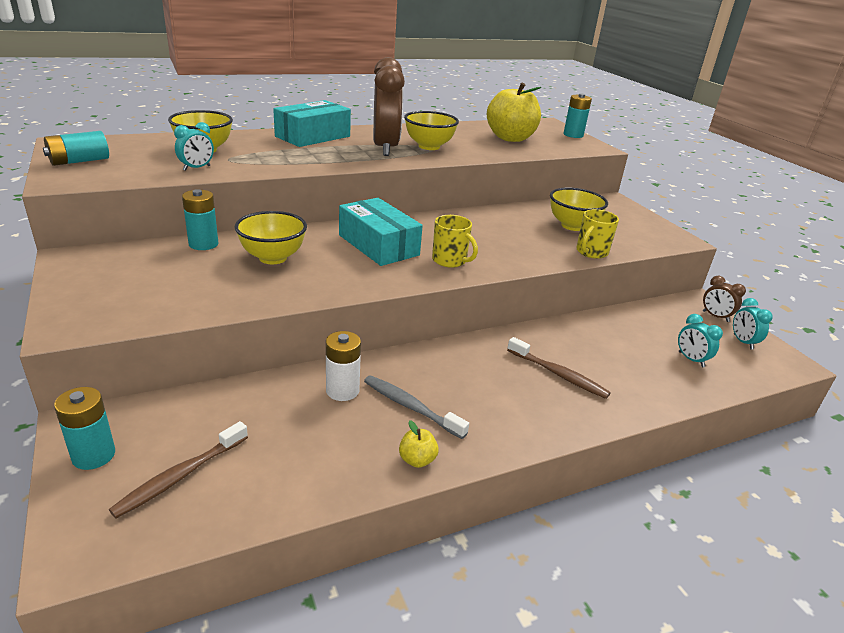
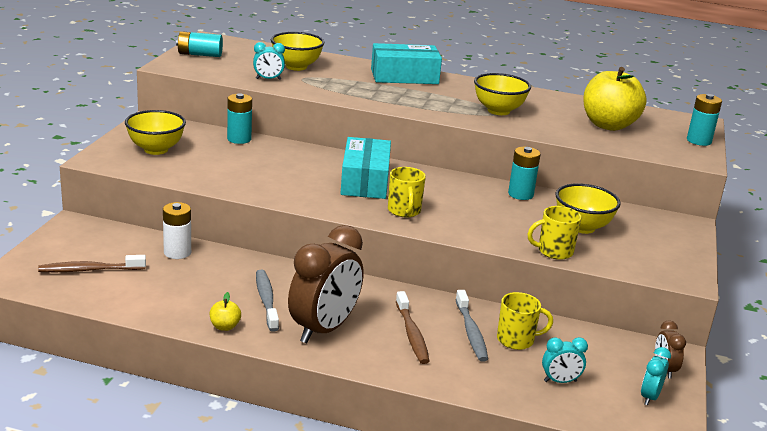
camera: 40 degrees right, 5 degrees down
(93, 455) = (62, 241): turquoise battery -> turquoise battery (520, 194)
(273, 258) = (271, 163): yellow bowl -> yellow bowl (156, 149)
(342, 390) = (236, 272): white battery -> white battery (177, 252)
(385, 148) = (451, 102): brown clock -> brown clock (324, 329)
(587, 349) = (471, 332): none -> grey toothbrush
(620, 340) = (516, 340): none -> yellow mug
(691, 359) = (560, 381): turquoise clock -> turquoise clock turned 105 degrees counterclockwise

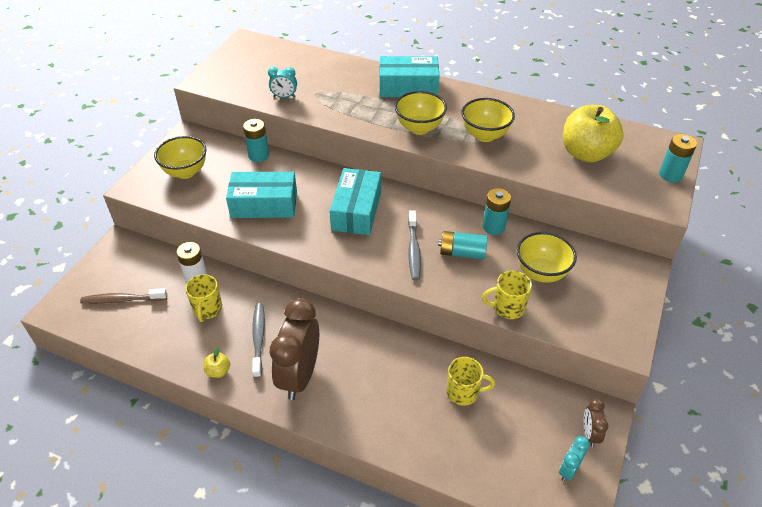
camera: 10 degrees right, 20 degrees up
(200, 54) = (232, 64): turquoise battery -> turquoise battery (462, 253)
(257, 175) = (264, 204): none -> turquoise box
(296, 67) = (313, 77): yellow bowl -> yellow bowl (419, 128)
(324, 329) = (300, 376): brown clock -> brown clock turned 150 degrees clockwise
(404, 211) = (383, 252): yellow mug -> yellow mug (207, 309)
(412, 334) = (373, 383): brown toothbrush -> none
(471, 332) = (425, 381): grey toothbrush -> grey toothbrush (413, 250)
(560, 381) = (491, 447): turquoise clock -> none

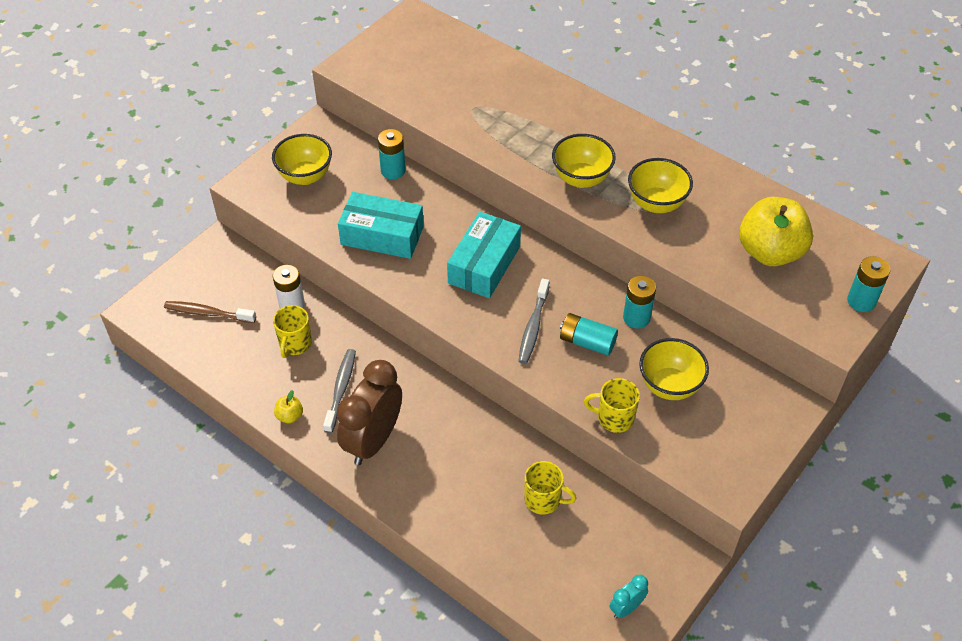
camera: 15 degrees right, 5 degrees up
(284, 97) = (436, 105): turquoise clock -> none
(408, 87) = (588, 119): turquoise box -> none
(589, 434) = (665, 577): brown clock -> none

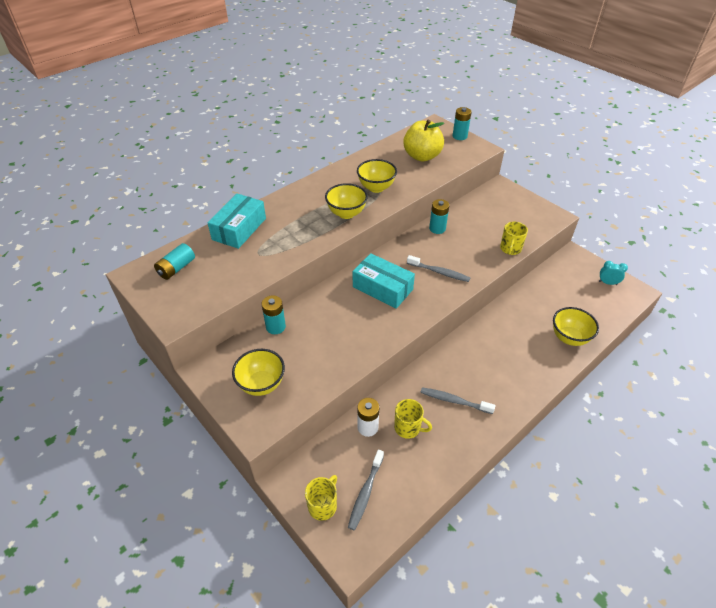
camera: 80 degrees left, 5 degrees down
(208, 313) = (365, 493): brown toothbrush -> grey toothbrush
(290, 416) = (477, 436): yellow apple -> none
(373, 441) = (499, 385): brown clock -> none
(382, 235) = (342, 340): turquoise box -> turquoise box (239, 229)
(543, 500) = (541, 305): yellow mug -> yellow mug (323, 505)
(587, 342) = (454, 251): turquoise battery -> turquoise battery (176, 268)
(626, 608) = (607, 283): turquoise clock -> turquoise clock turned 135 degrees clockwise
(669, 386) = (487, 224): yellow bowl -> yellow bowl (569, 338)

